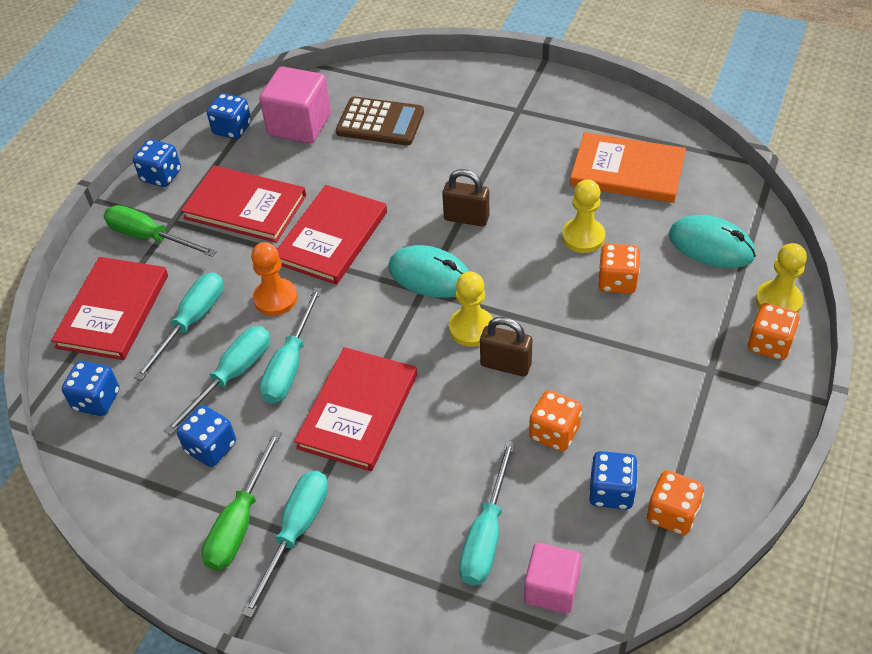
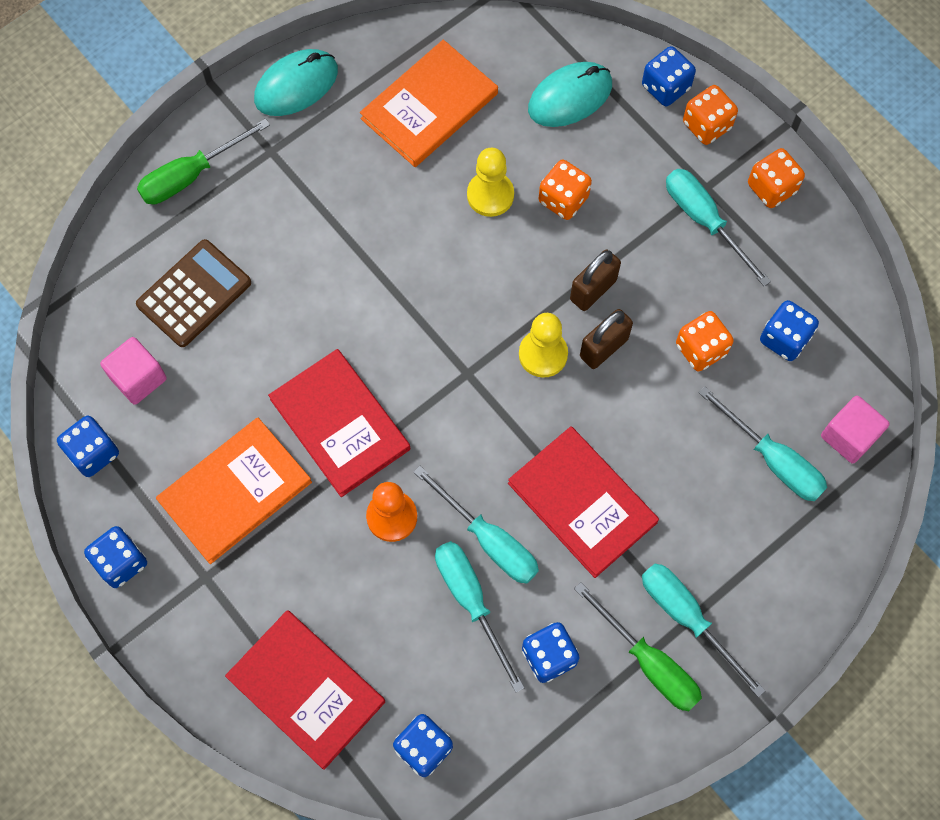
camera: 65 degrees left, 20 degrees up
(150, 237) = (216, 611): green screwdriver -> green screwdriver (191, 175)
(191, 322) = (373, 613): turquoise screwdriver -> turquoise screwdriver (704, 221)
(245, 207) = (235, 491): red book -> orange book
(299, 125) = (138, 378): pink cube -> pink cube, size x0.65
(430, 275) = (453, 357): turquoise mouse -> turquoise mouse (296, 85)
(466, 218) = (397, 284): brown padlock -> brown padlock (593, 290)
(672, 514) = (829, 305): orange dice -> orange dice (771, 188)
(778, 301) = (665, 87): yellow pawn -> blue dice

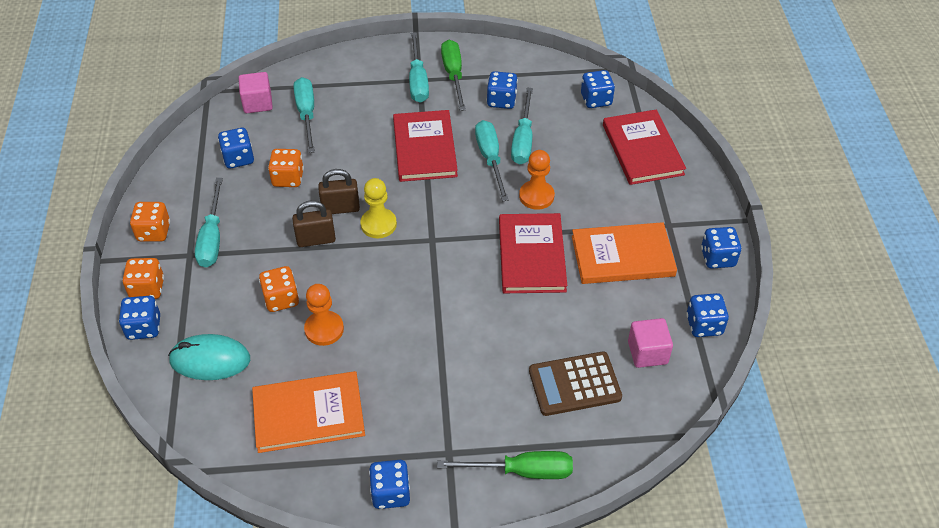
camera: 145 degrees left, 20 degrees down
(296, 85) = (390, 493): turquoise mouse -> blue dice
(490, 195) = (324, 329): yellow pawn -> orange pawn

